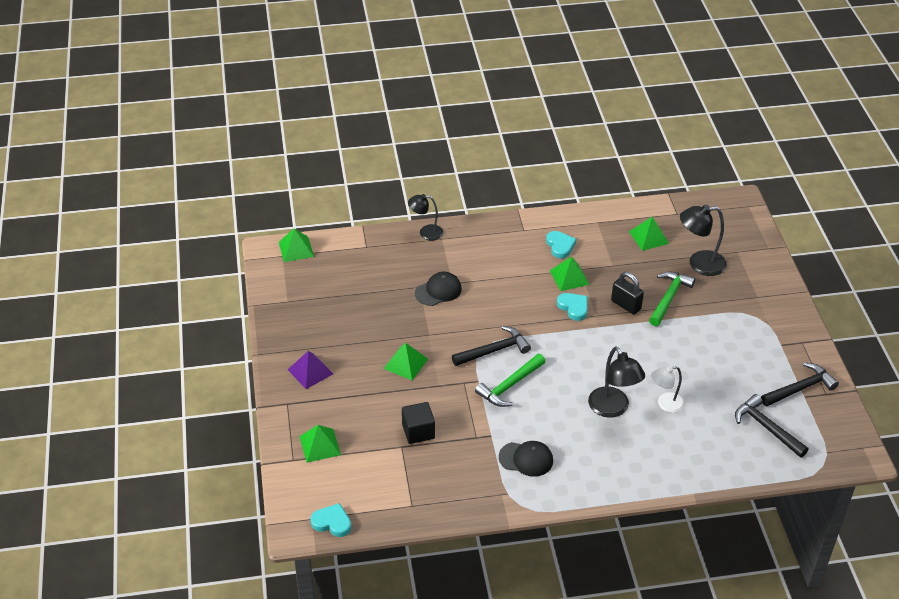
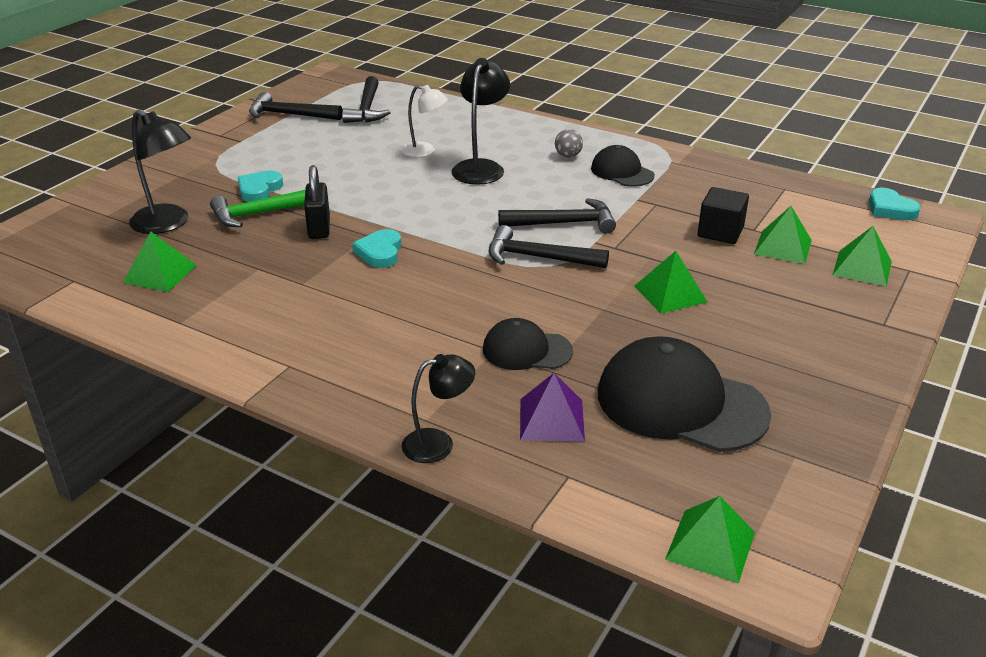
camera: 140 degrees left, 10 degrees down
(310, 371) = (822, 343): purple pyramid -> purple pyramid (552, 419)
(350, 301) = (680, 403): none -> black cap
(426, 232) = (438, 443): black lamp -> black lamp turned 60 degrees counterclockwise
(510, 386) = (563, 223): green hammer -> black hammer
(560, 246) = (279, 320): turquoise heart -> turquoise heart (259, 189)
(569, 277) = (331, 282): green pyramid -> green pyramid (783, 247)
(576, 456) = (568, 156): none -> grey ball

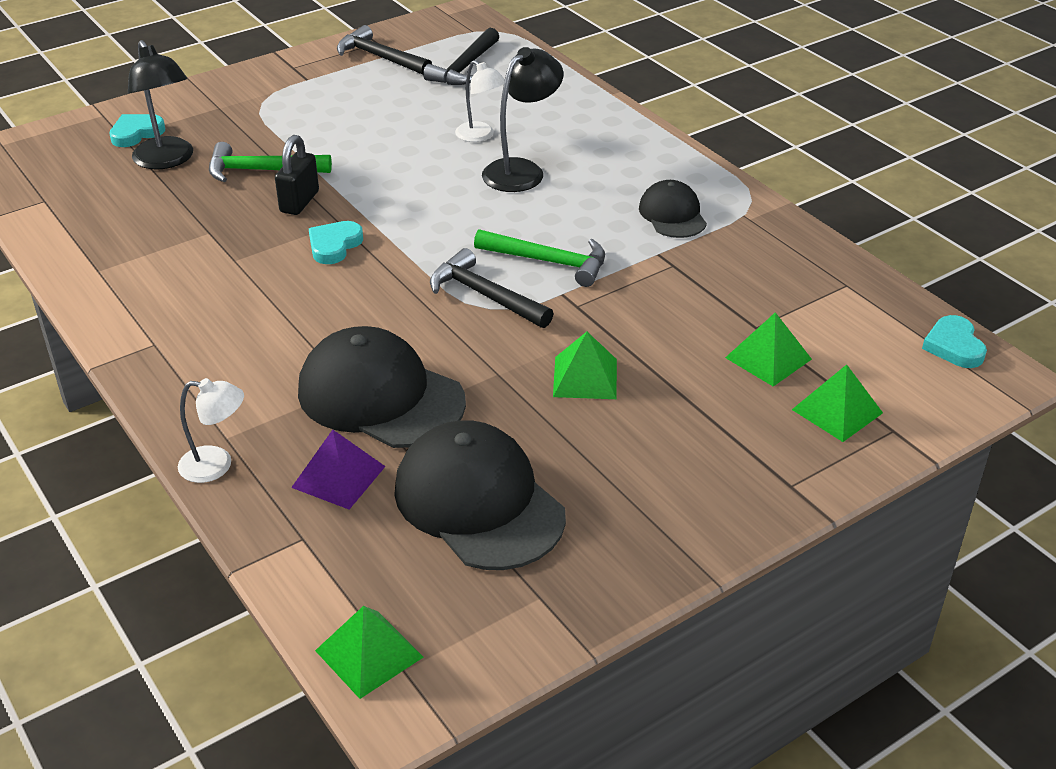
camera: 25 degrees right, 5 degrees up
(160, 274) = (120, 214): green pyramid -> none
(259, 189) = (279, 142): turquoise heart -> turquoise heart (136, 133)
(438, 443) = (216, 465): black lamp -> white lamp
(526, 350) = (380, 396): black cap -> black cap, size x1.79
(563, 223) = (548, 262): black hammer -> green hammer
(568, 156) = (630, 179): grey ball -> none
(720, 232) = (713, 320): black cube -> none

